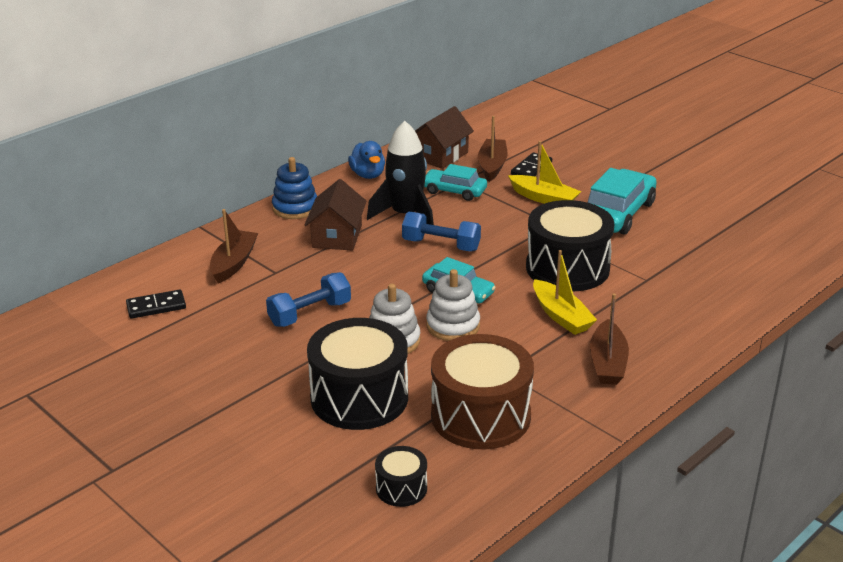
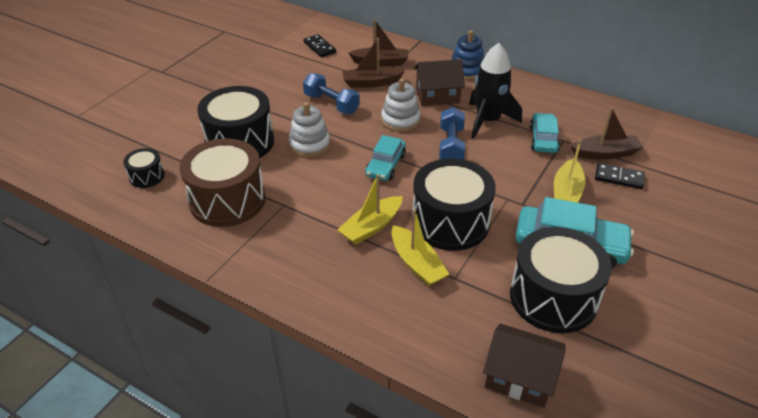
camera: 75 degrees right, 10 degrees up
(368, 175) = (539, 92): blue duck -> none
(440, 155) = (601, 122): brown house -> brown house (520, 377)
(453, 326) = (337, 170): white stacking toy -> white stacking toy (400, 120)
(607, 363) = (310, 263): brown boat -> brown boat (371, 83)
(623, 297) = (417, 264): none -> yellow boat
(679, 235) = (553, 297): none -> black drum

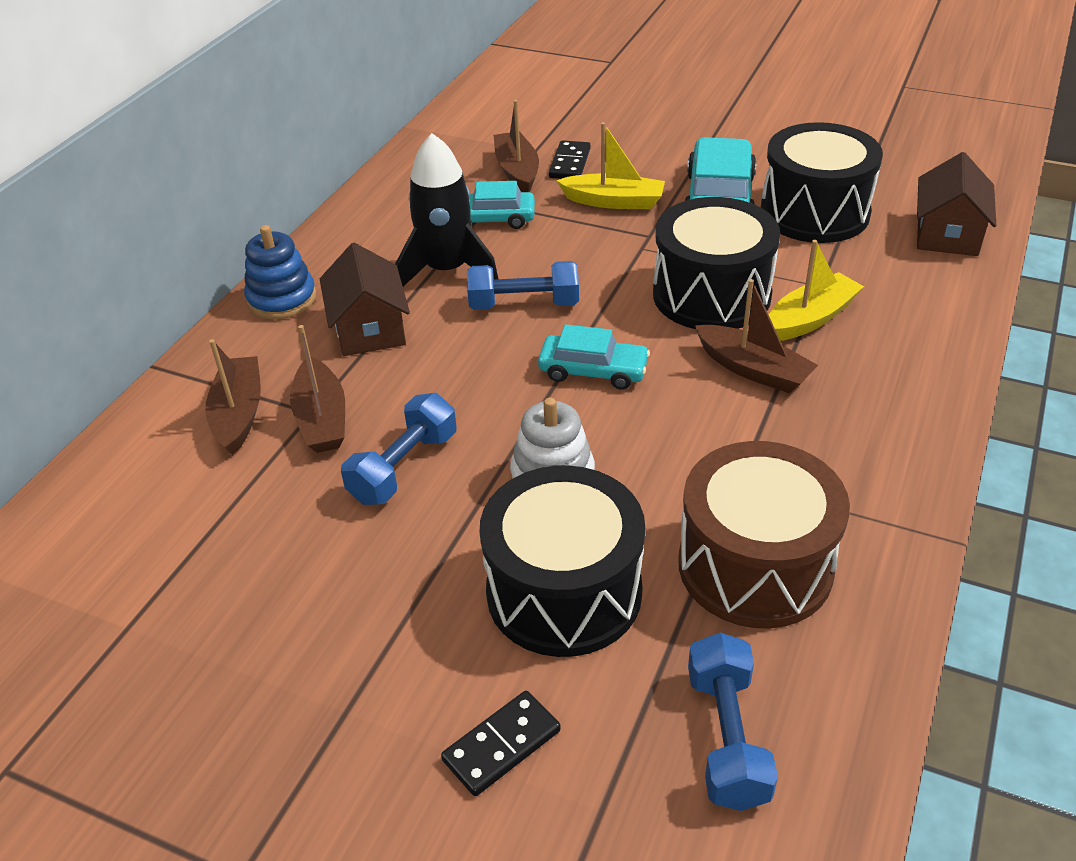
camera: 95 degrees left, 0 degrees up
(147, 176) = (727, 737): black drum -> blue dumbbell
(319, 47) = (153, 525): black domino -> black domino (501, 745)
(371, 227) = (753, 369): yellow boat -> brown boat
(400, 120) = (455, 366): white stacking toy -> none

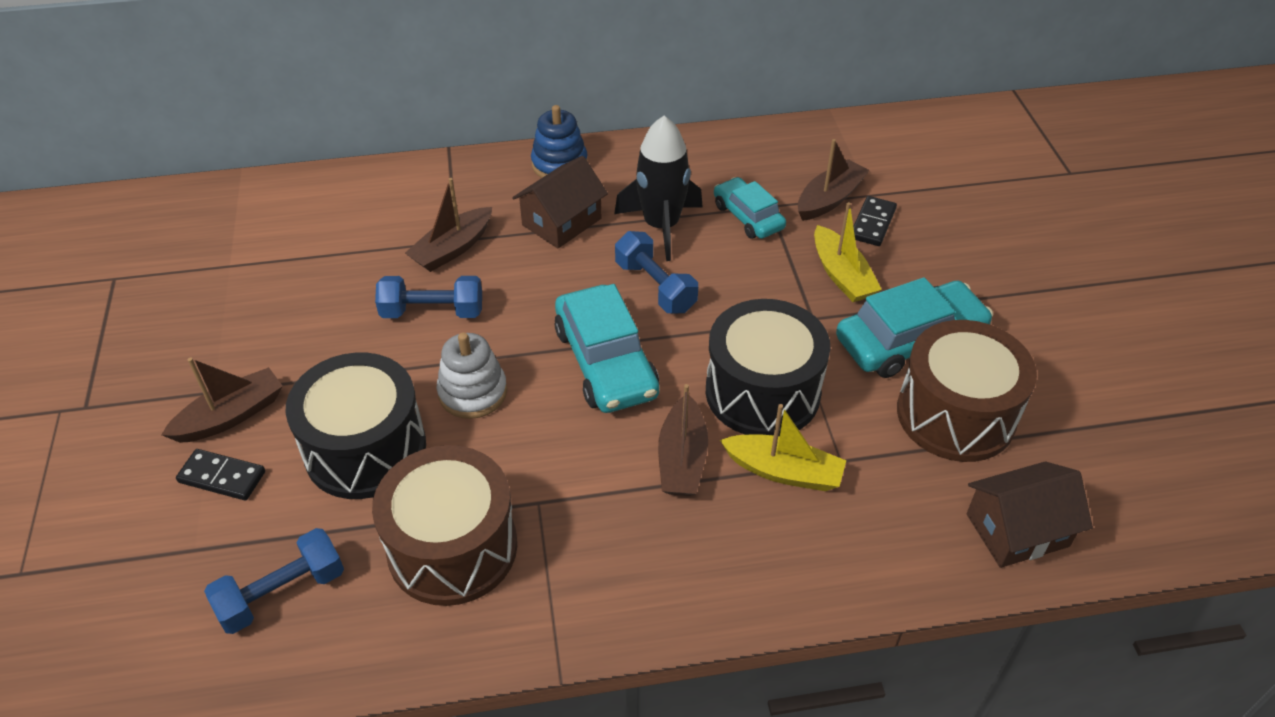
camera: 55 degrees right, 5 degrees up
(239, 414) = (430, 209): brown boat -> brown boat (231, 416)
(569, 163) = (872, 223): black domino -> black domino turned 45 degrees counterclockwise
(593, 371) = (606, 362): turquoise car -> turquoise car, size x1.62
(814, 212) = (955, 414): black drum -> brown drum

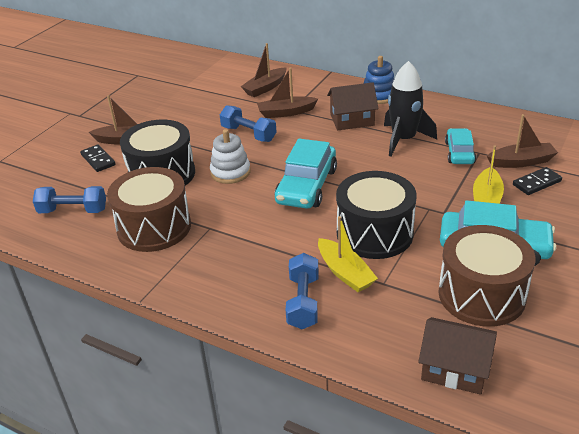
camera: 40 degrees right, 10 degrees down
(655, 287) = (369, 164): blue dumbbell -> blue dumbbell (303, 302)
(682, 459) = (297, 242): brown boat -> brown boat (265, 88)

